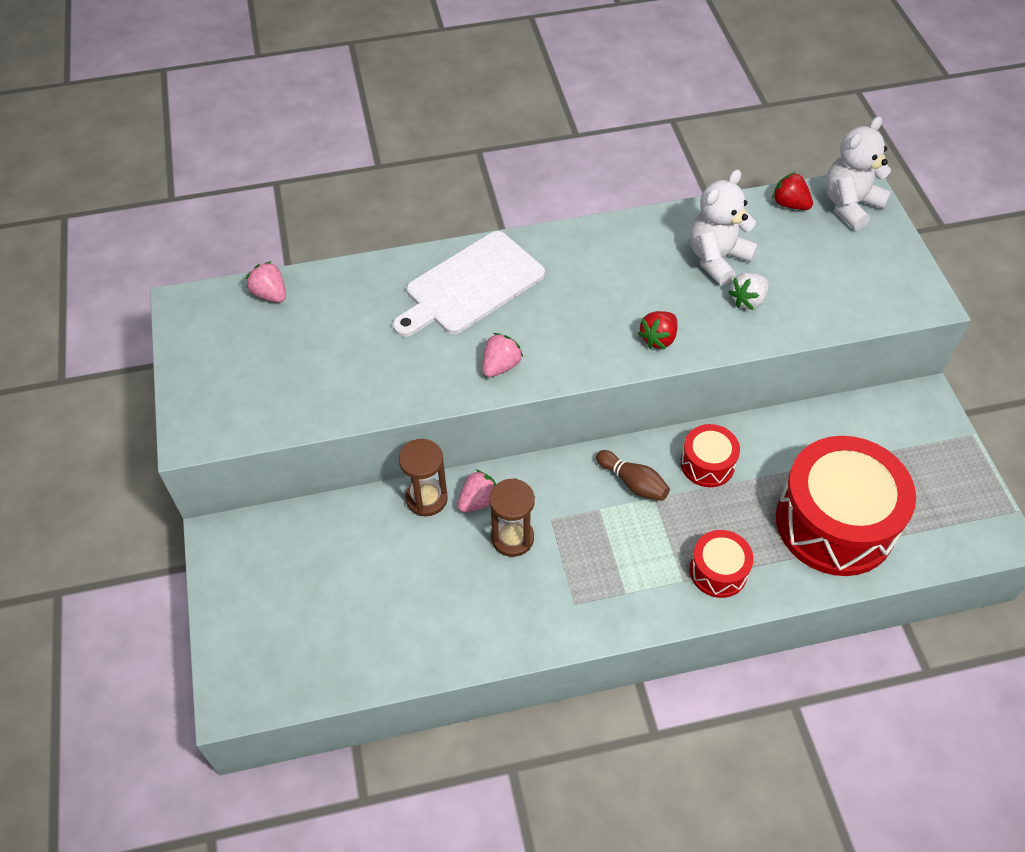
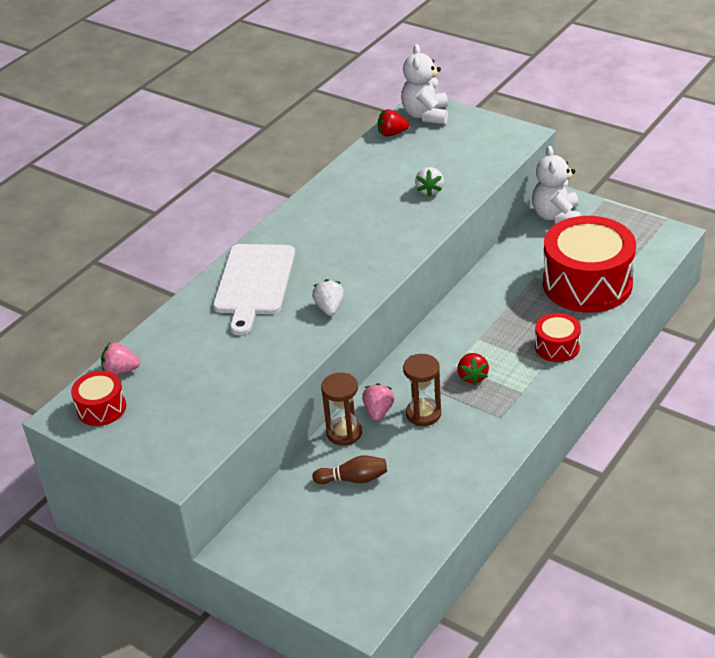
camera: 40 degrees left, 15 degrees down
(500, 366) = (329, 308): pink strawberry -> white strawberry
(633, 483) = (457, 340): brown bowling pin -> brown bowling pin (353, 479)
(658, 339) = (404, 238): red strawberry -> red strawberry (472, 377)
(707, 464) = (486, 303): red drum -> red drum (101, 408)
(717, 259) = (386, 182): white teddy bear -> white teddy bear (556, 216)

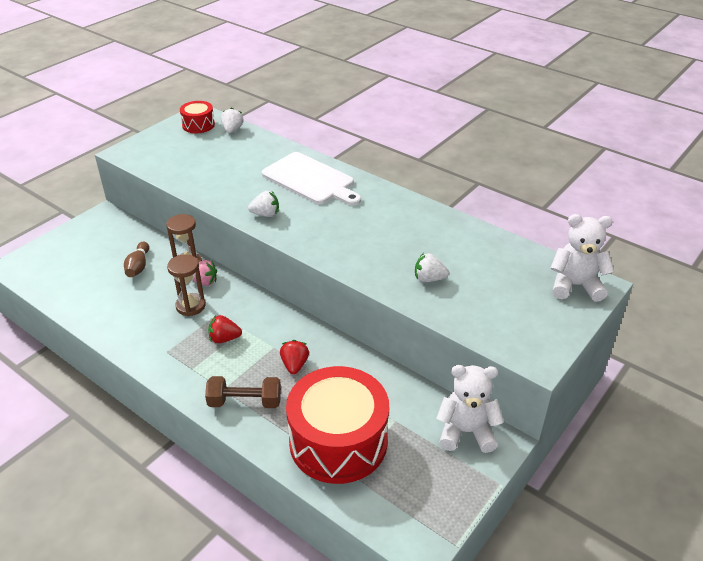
camera: 90 degrees right, 0 degrees up
(121, 370) = (232, 130): pink strawberry -> white strawberry
(254, 283) = (310, 180): white cutting board -> white cutting board turned 150 degrees counterclockwise
(392, 133) = (536, 260): red strawberry -> red strawberry (294, 365)
(557, 347) = (245, 402): red drum -> brown dumbbell

